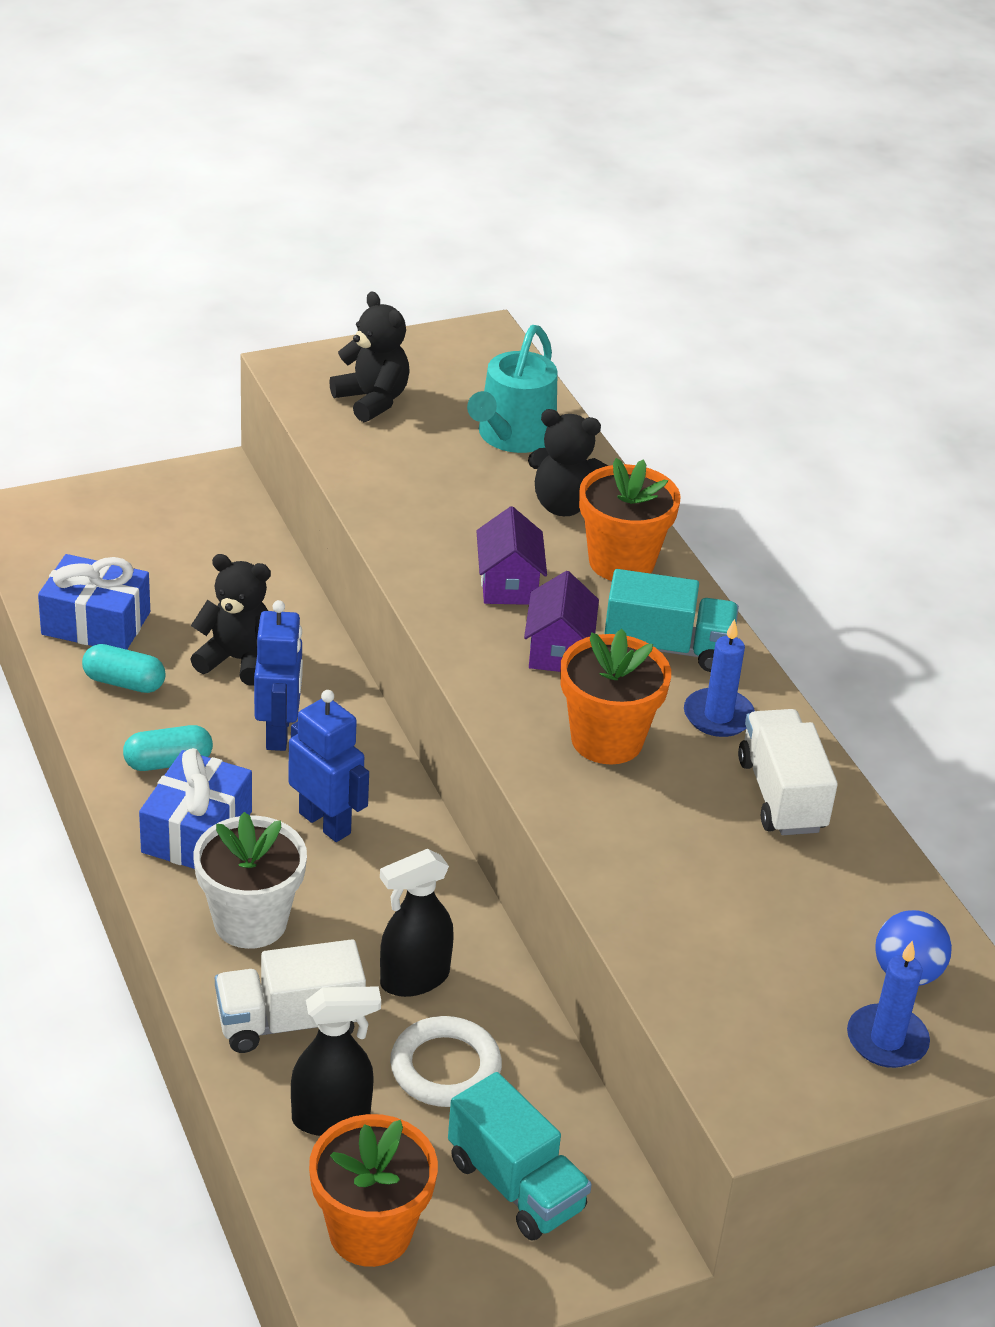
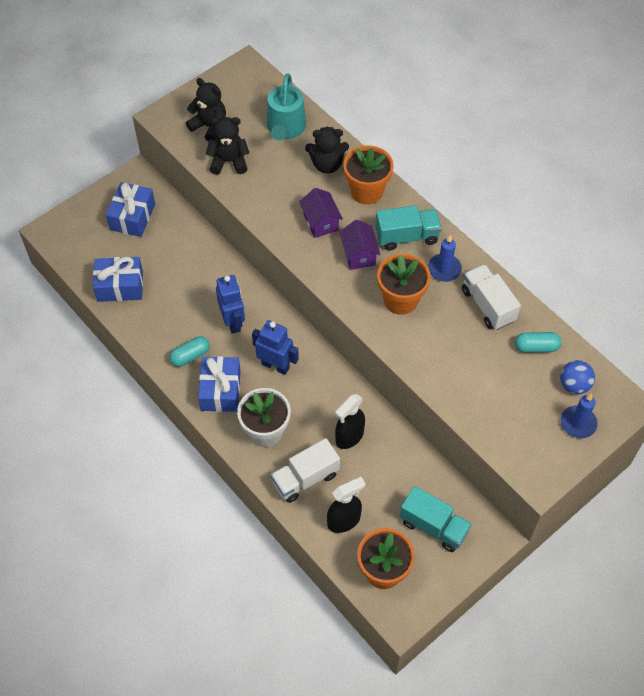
camera: 15 degrees left, 20 degrees up
(124, 682) = (149, 317): turquoise capsule -> turquoise capsule (536, 347)
(176, 530) = (132, 217): none -> blue gift
(237, 660) = (196, 286): black teddy bear -> black teddy bear (229, 161)
(445, 1067) = (381, 478): white ring -> none

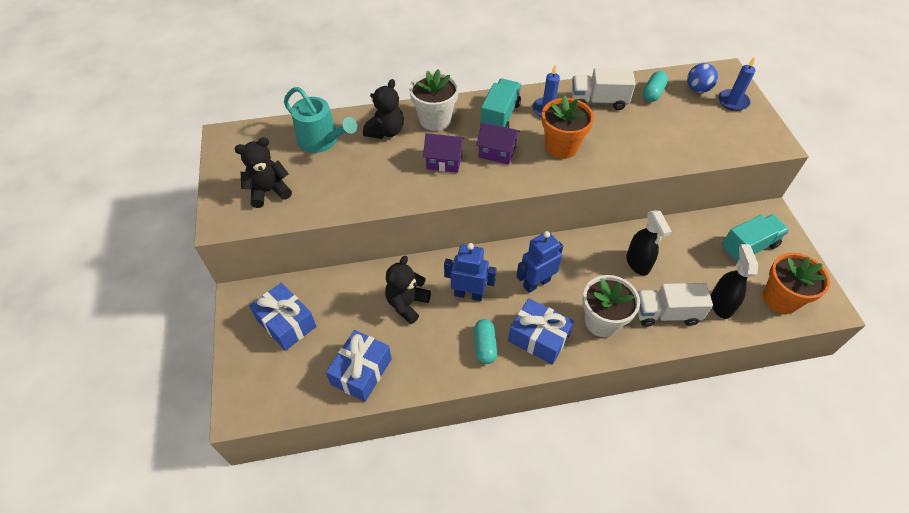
camera: 60 degrees left, 5 degrees down
(229, 161) = (323, 194): black teddy bear -> black teddy bear (407, 304)
(305, 478) = (666, 313): white truck -> white truck turned 90 degrees clockwise
(366, 191) = (435, 120): orange flower pot -> white flower pot

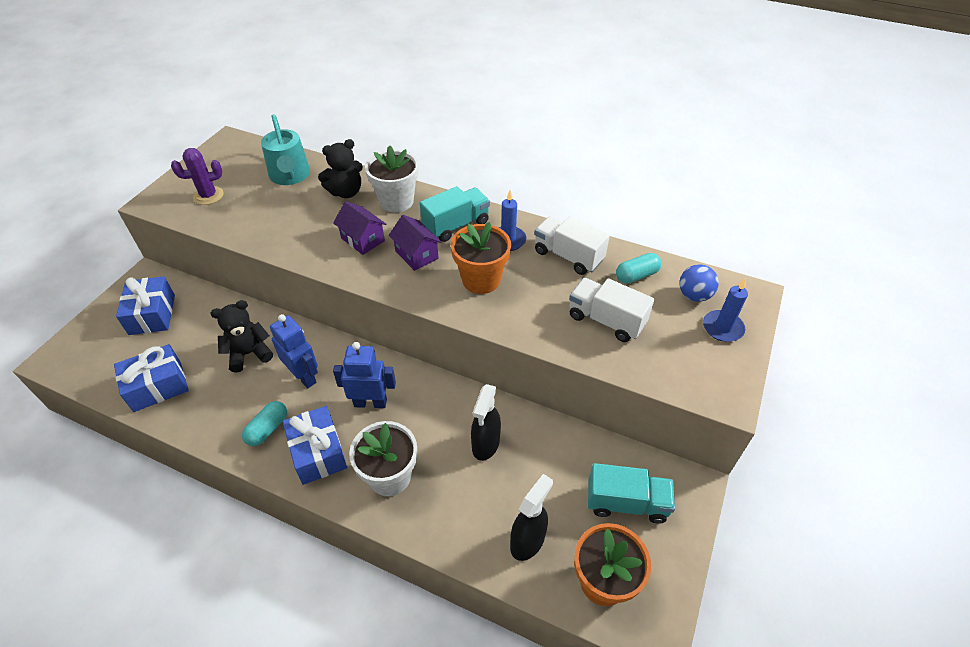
camera: 35 degrees right, 5 degrees down
(269, 191) = (208, 196): black teddy bear -> purple cactus
(666, 313) = (460, 511): white truck -> white truck (606, 320)

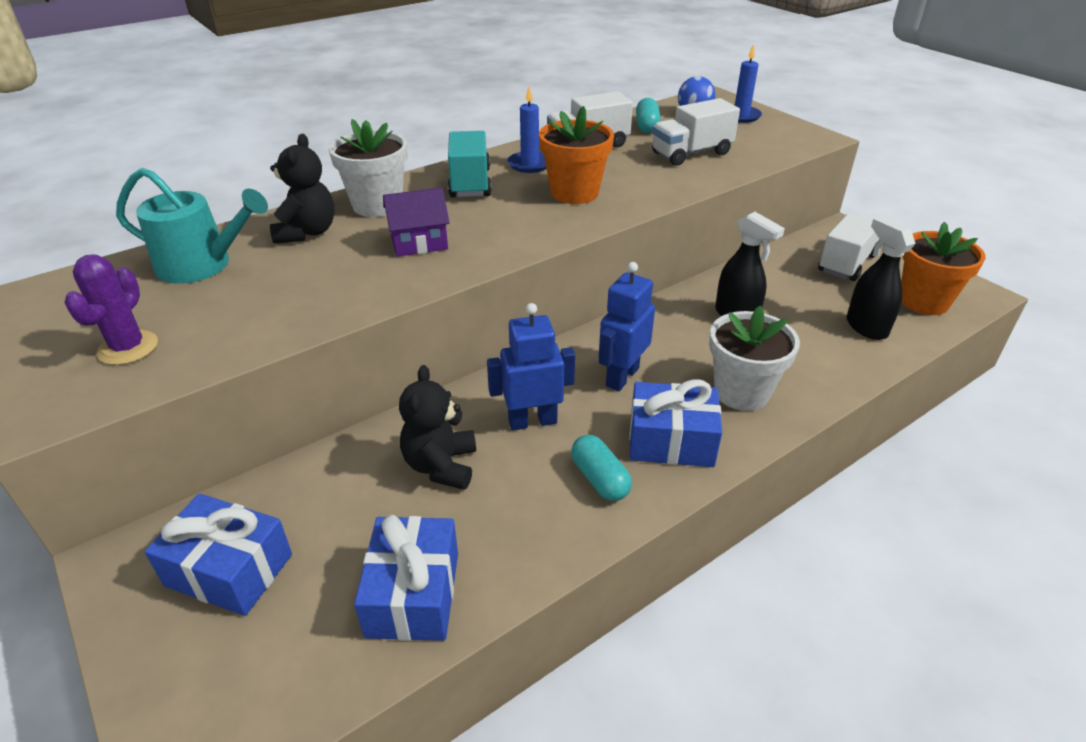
camera: 60 degrees left, 10 degrees down
(416, 255) = (490, 216): purple house -> none
(626, 503) = (846, 263): turquoise truck -> white truck

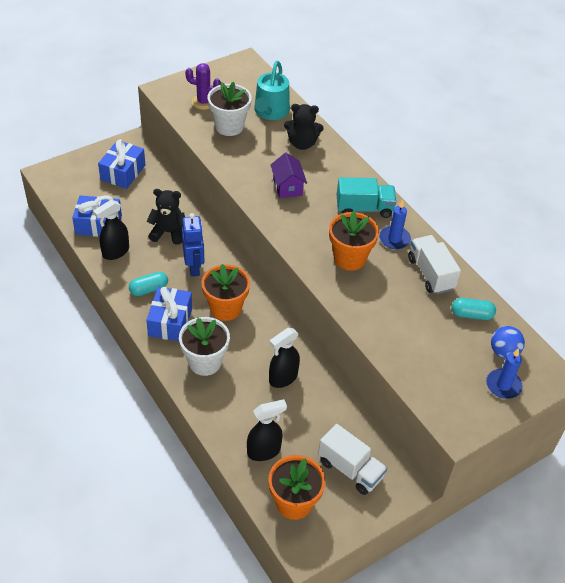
camera: 90 degrees right, 10 degrees up
(377, 205) = (334, 168): white flower pot -> white flower pot (229, 126)
(502, 547) = (115, 252): none -> black spray bottle
(622, 377) = (225, 308): blue robot -> orange flower pot
(691, 153) = (417, 333): white truck -> none

